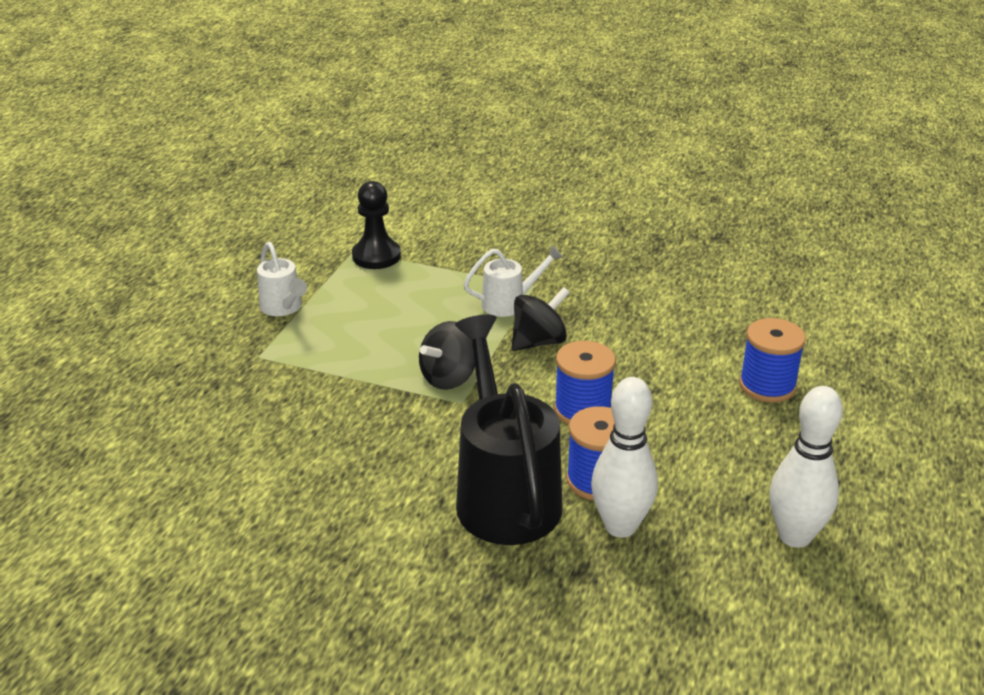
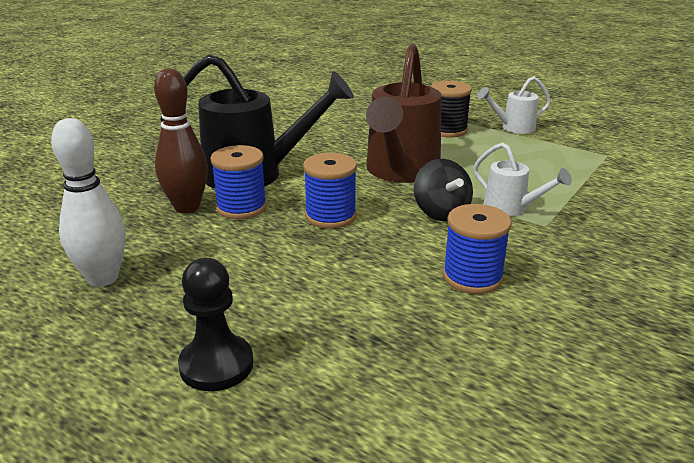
camera: 105 degrees right, 5 degrees down
(303, 356) = (447, 130): none -> black spool
(376, 256) = (598, 162): black pawn -> black pawn (216, 365)
(449, 378) = (400, 171): black spinning top -> brown watering can
(509, 303) = (511, 208): white watering can -> white watering can turned 45 degrees counterclockwise
(620, 526) = (187, 207): white bowling pin -> brown bowling pin
(767, 386) = (313, 326): blue spool -> blue spool (472, 277)

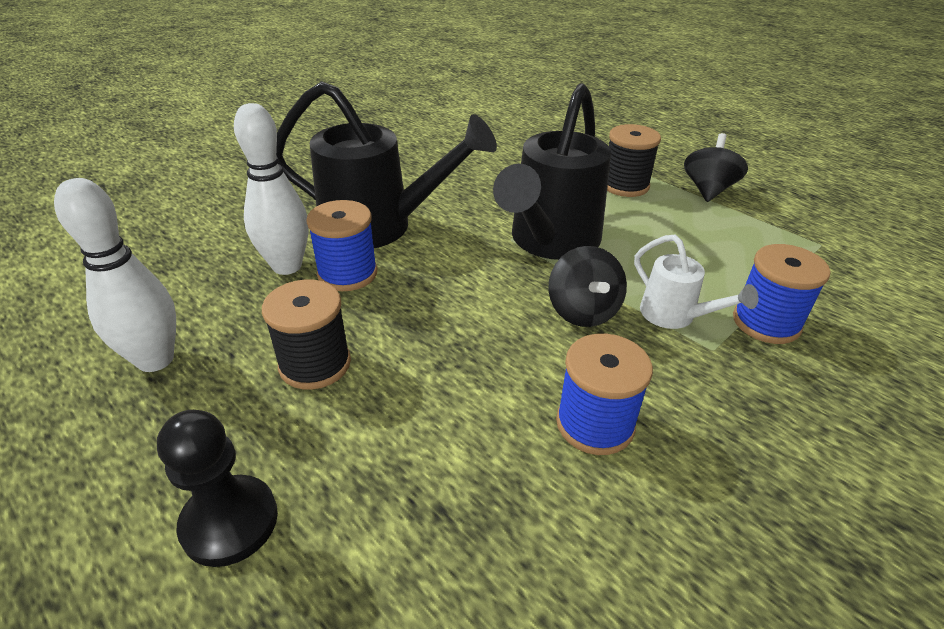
camera: 10 degrees right, 10 degrees up
(187, 207) = (287, 266): brown bowling pin -> white bowling pin
(240, 266) = (315, 364): none -> black spool
(330, 216) = (446, 300): blue spool -> blue spool (766, 322)
(400, 171) = (550, 241): brown watering can -> black watering can
(513, 128) = (708, 190): white watering can -> black spinning top

